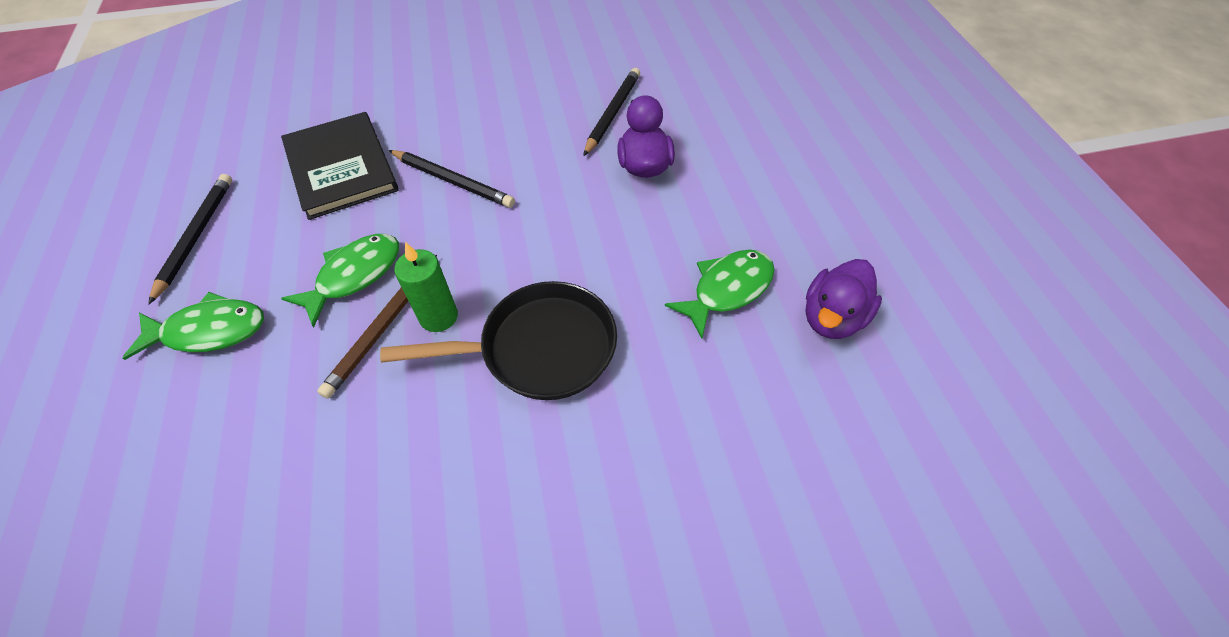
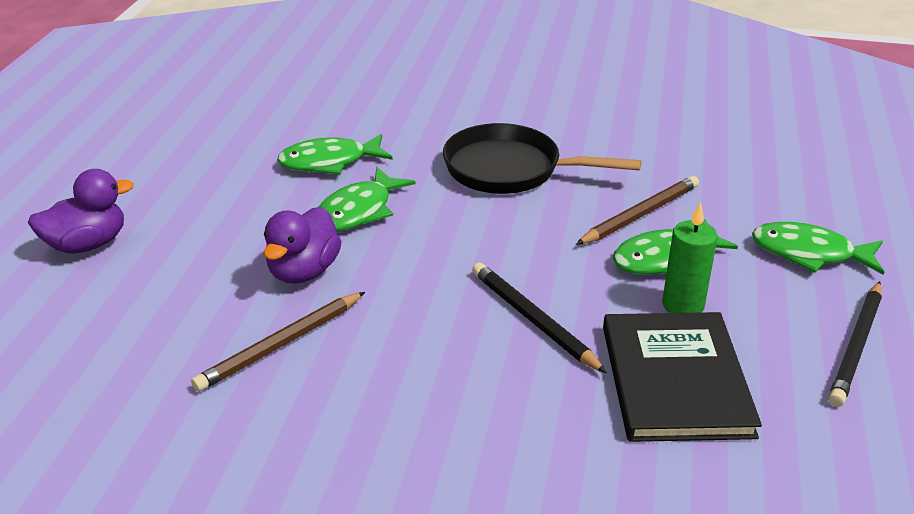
camera: 155 degrees left, 20 degrees down
(438, 316) = (588, 209): green candle -> green candle (683, 305)
(612, 113) = (280, 345): black pencil -> brown pencil
(650, 237) = (358, 211): none -> green fish
(832, 318) = (270, 129): purple duck -> purple duck (87, 244)

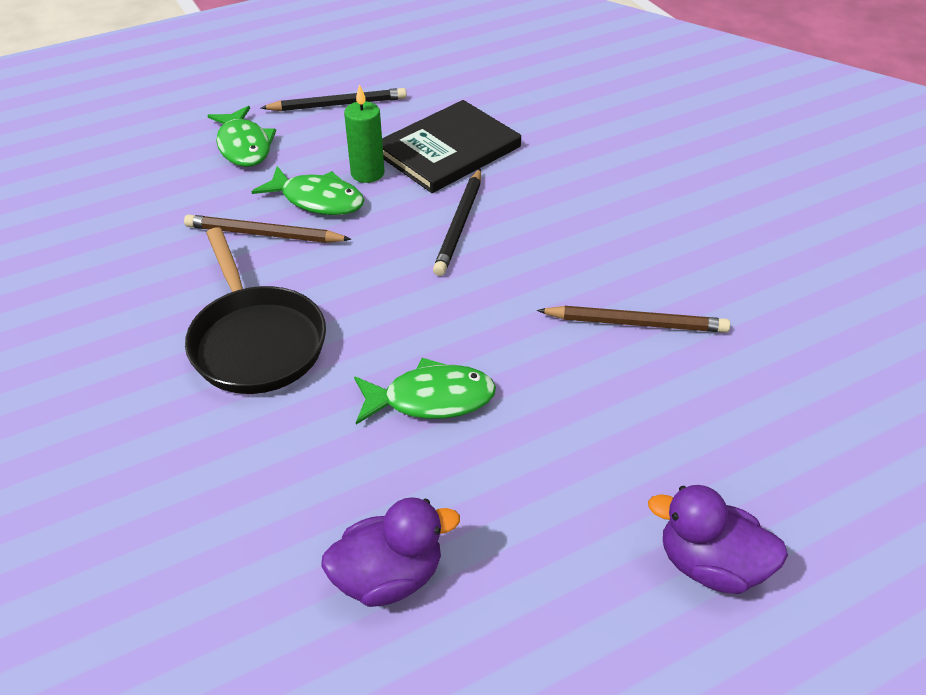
camera: 130 degrees left, 10 degrees up
(303, 271) = (551, 372): purple duck -> purple duck (389, 576)
(329, 162) = (368, 486): green fish -> none

